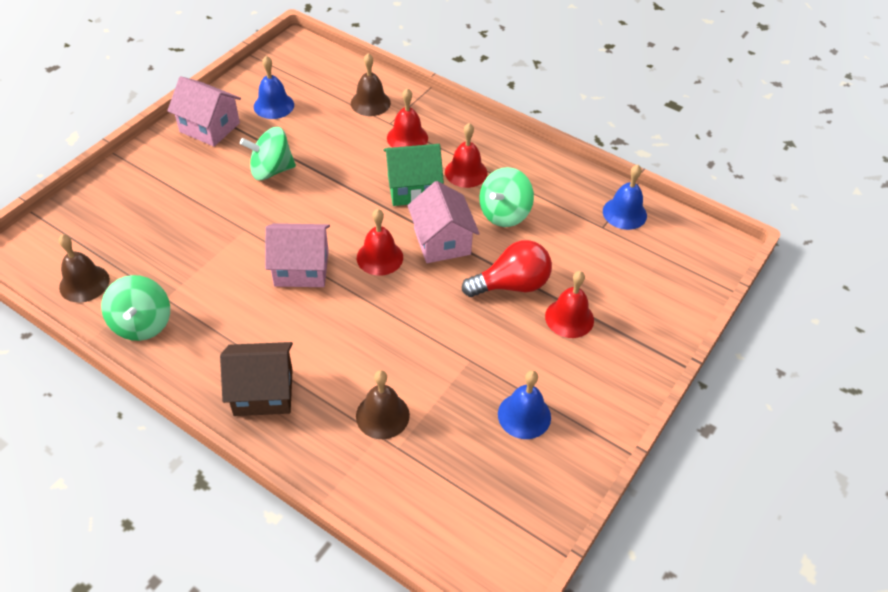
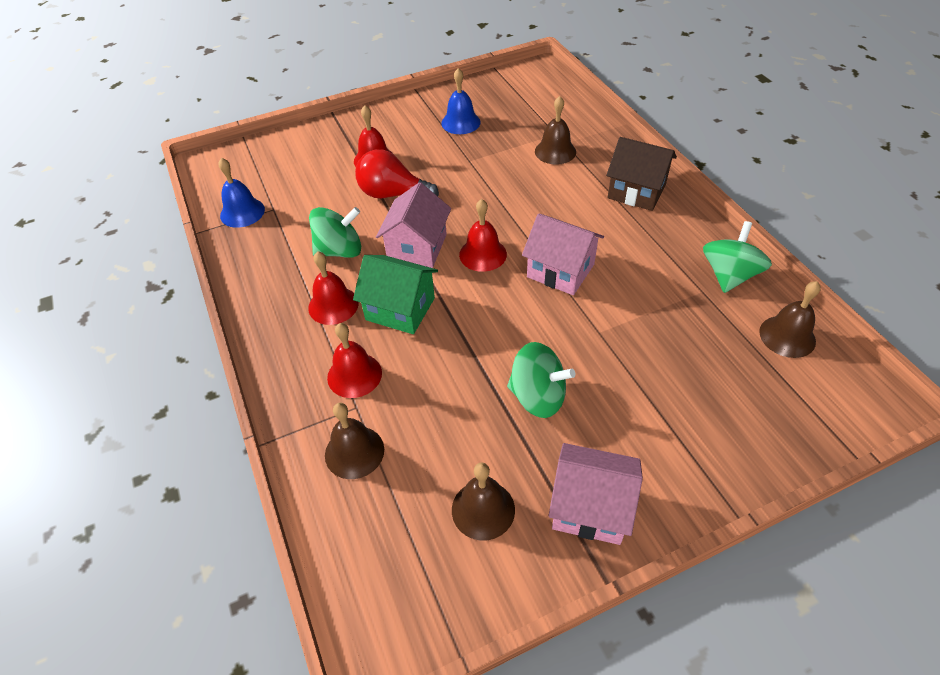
camera: 145 degrees left, 0 degrees up
(209, 127) = (590, 507): pink house -> pink house turned 45 degrees counterclockwise
(274, 105) = (483, 509): blue bell -> brown bell

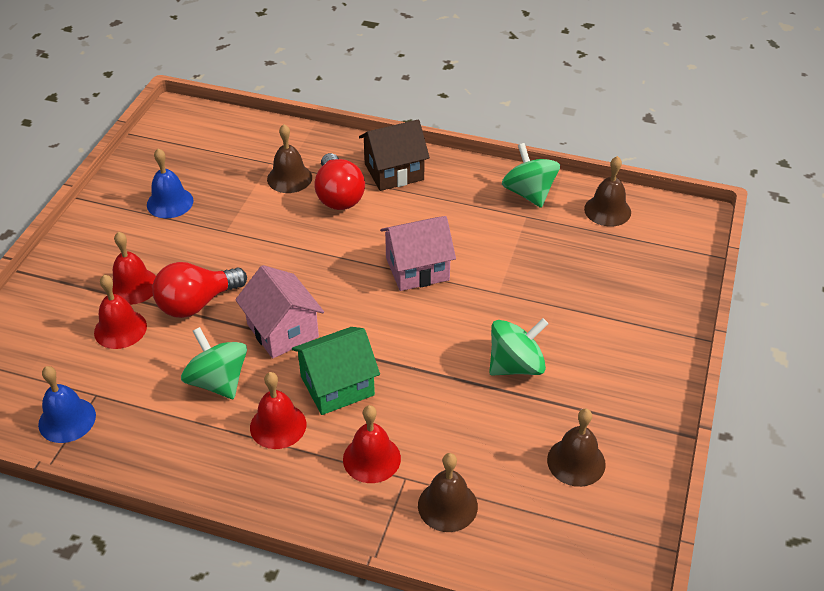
camera: 50 degrees left, 5 degrees down
(340, 250) = (218, 381): green spinning top -> green spinning top turned 60 degrees counterclockwise
(483, 254) = (343, 298): red bell -> red bell (120, 329)
(572, 183) = (338, 196): none -> red light bulb
(590, 507) = (631, 404): pink house -> none

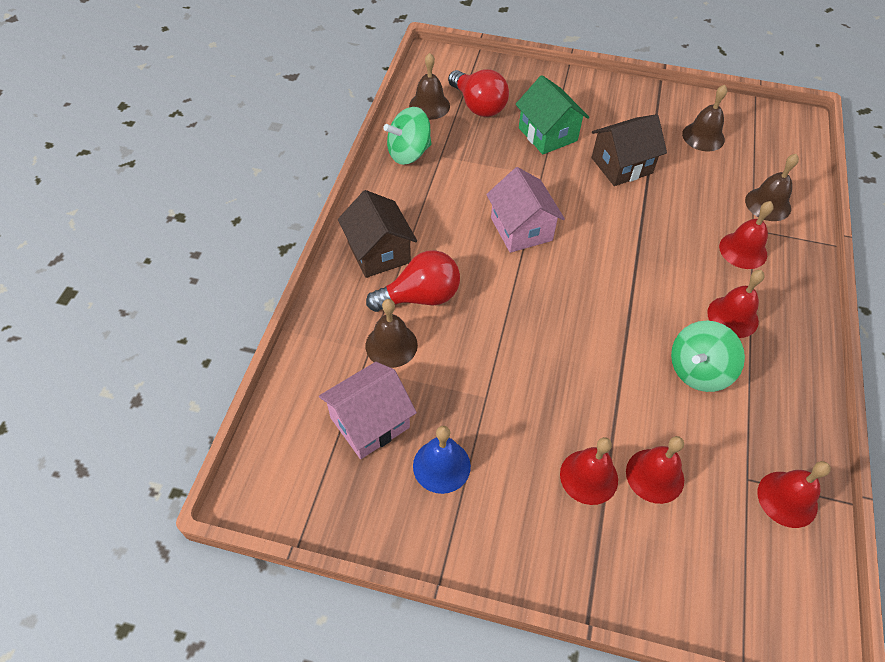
camera: 95 degrees left, 10 degrees up
(67, 420) = (787, 499): blue bell -> red bell
(196, 303) = (602, 406): red light bulb -> red light bulb (478, 106)
(282, 330) = (621, 326): pink house -> pink house (370, 422)
(337, 385) = (676, 278): green house -> green house (547, 134)
(516, 365) = (621, 165): green spinning top -> brown house

